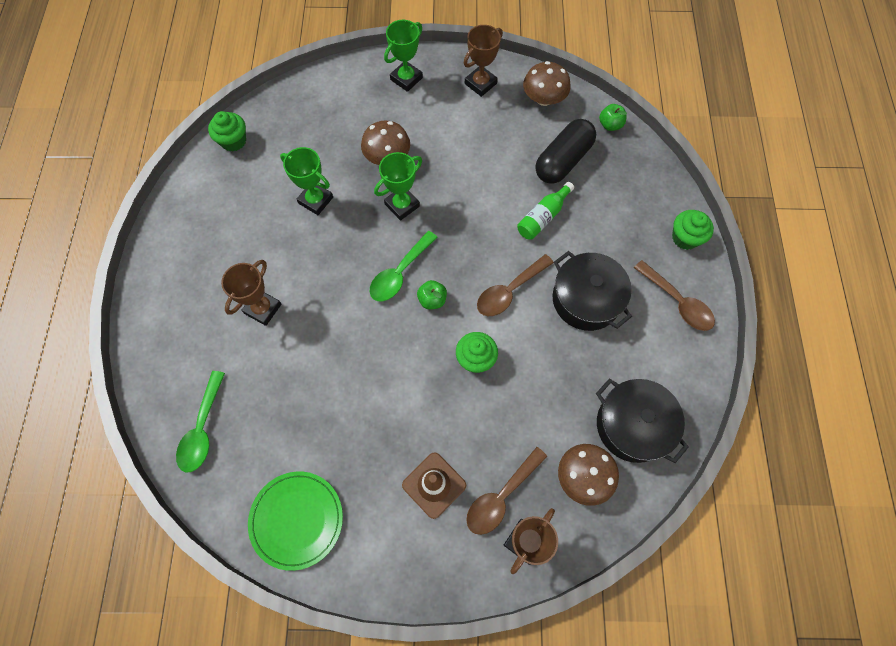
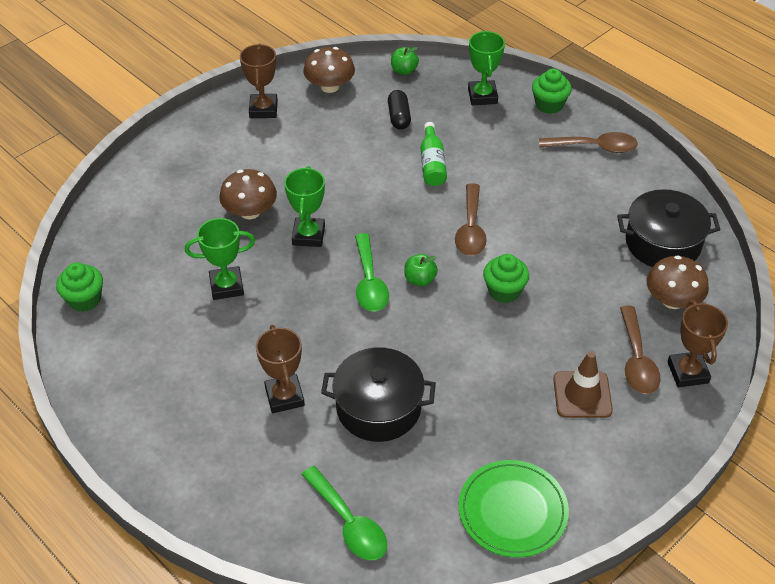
camera: 45 degrees left, 20 degrees down
(406, 79) = (192, 147): green trophy -> green trophy (482, 96)
(563, 160) = (399, 117): black capsule -> black capsule, size x0.58
(586, 299) = (532, 192): black pot -> black pot (378, 407)

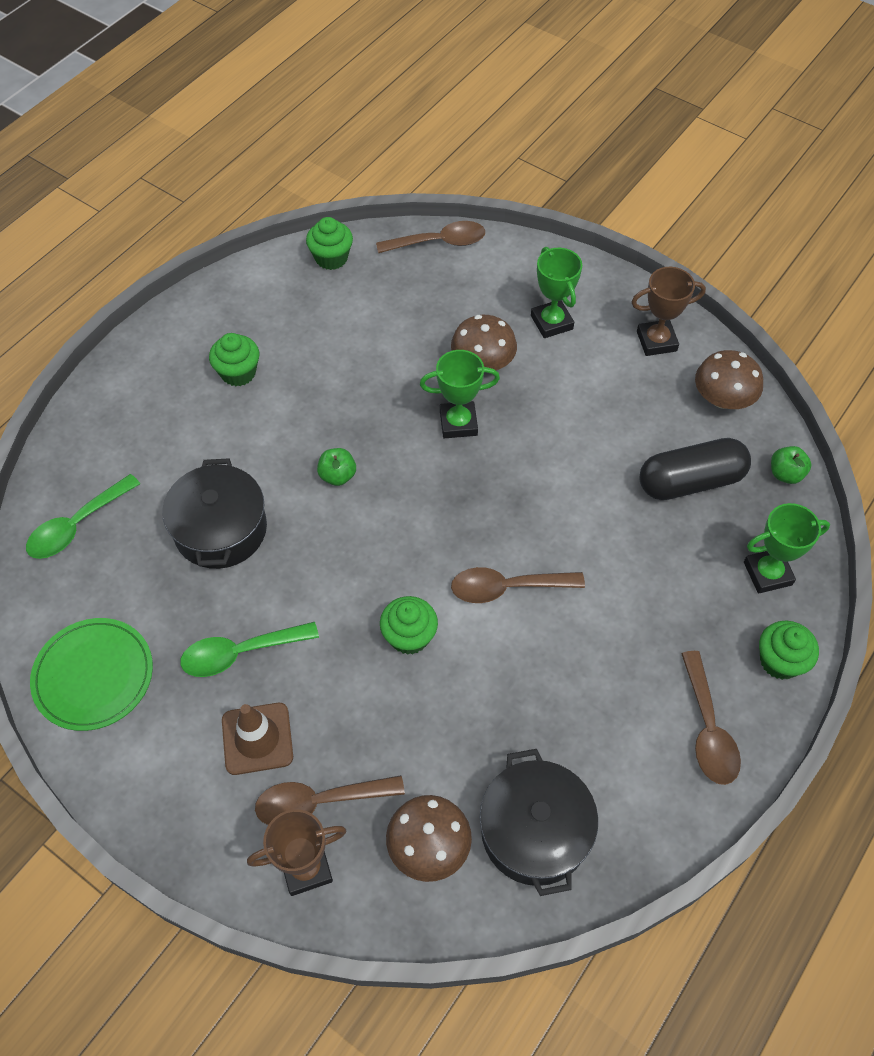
camera: 80 degrees right, 10 degrees up
(100, 221) = (439, 242): none -> brown spoon
(202, 383) = (238, 373): none -> green cupcake
(226, 286) = (368, 365): green trophy -> green trophy (551, 322)
(284, 396) = (227, 444): brown trophy -> none
(369, 282) = (398, 493): green spoon -> green spoon (240, 653)
(399, 117) = (690, 481): black capsule -> black capsule, size x1.73
(420, 279) = (411, 543): green apple -> green apple (337, 476)
(432, 163) = (614, 530): green bottle -> none

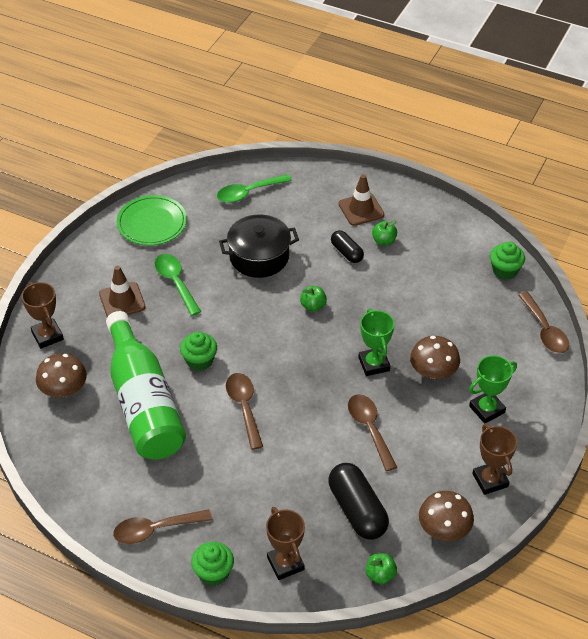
camera: 80 degrees right, 10 degrees down
(77, 526) = (248, 193): green spoon -> green spoon turned 60 degrees counterclockwise
(167, 388) = (361, 209): none -> brown traffic cone
(238, 373) = (384, 241): green cupcake -> green apple
(246, 419) = (346, 252): none -> black capsule
(319, 802) = (86, 335): brown spoon -> brown spoon (369, 429)
(477, 724) = (144, 403): none -> green bottle
(534, 831) = (77, 440): black pot -> none
(767, 573) = (285, 563): green trophy -> brown trophy

